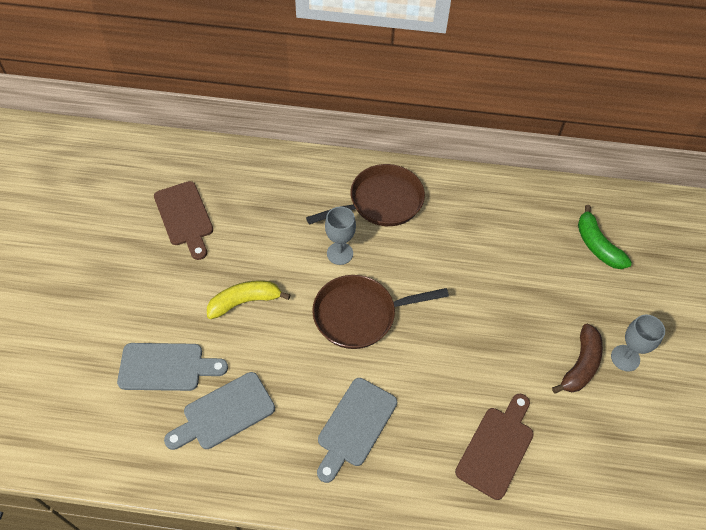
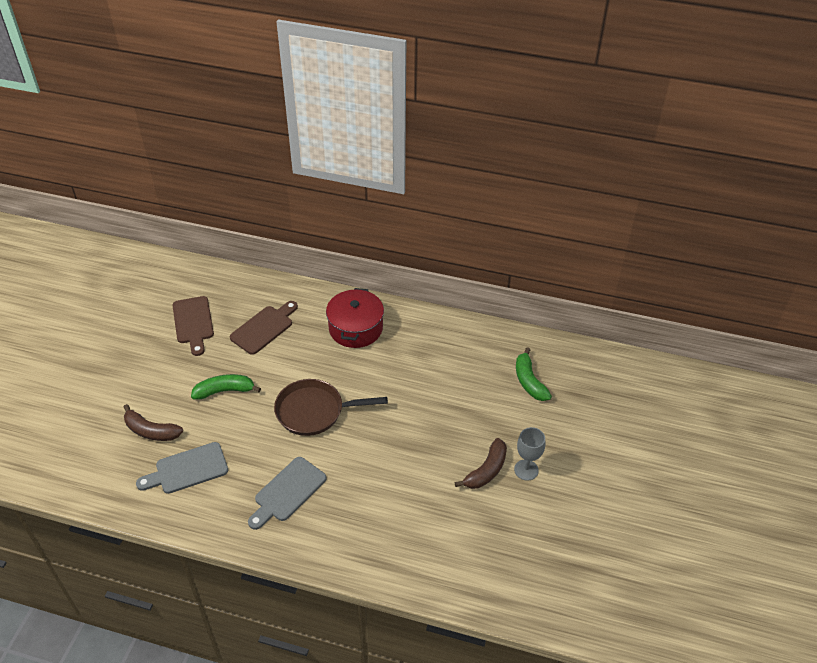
camera: 10 degrees right, 10 degrees down
(166, 367) = (151, 431): grey cutting board -> brown banana
(245, 302) = (225, 391): yellow banana -> green banana
(340, 253) = (311, 363): grey goblet -> none
(381, 202) = (355, 328): brown pan -> red pot
(497, 448) = (398, 522): brown cutting board -> brown cutting board (264, 328)

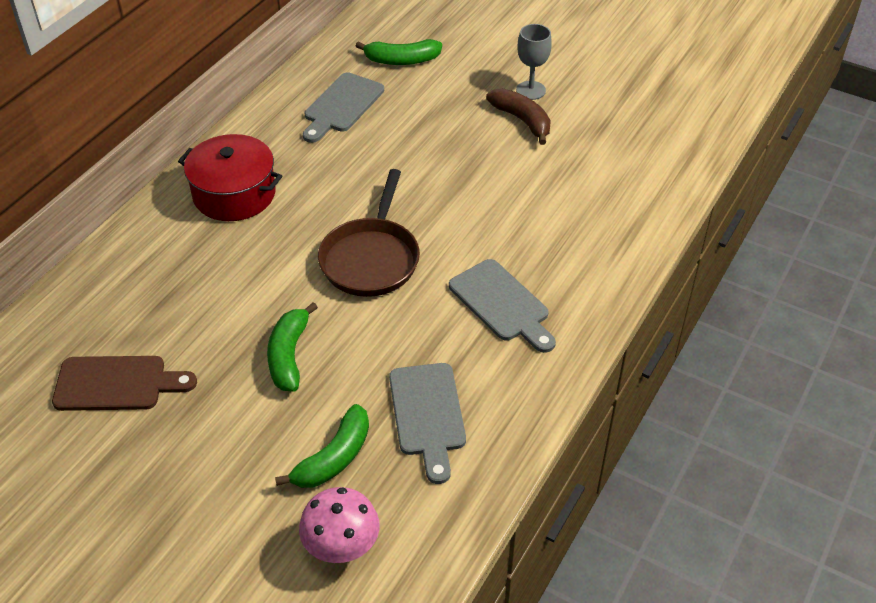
camera: 75 degrees left, 0 degrees up
(91, 449) = (341, 546): none -> pink mushroom
(151, 431) = (334, 458): brown banana -> green banana
(264, 328) = (179, 294): brown cutting board -> none
(462, 359) = (342, 106): none -> grey cutting board

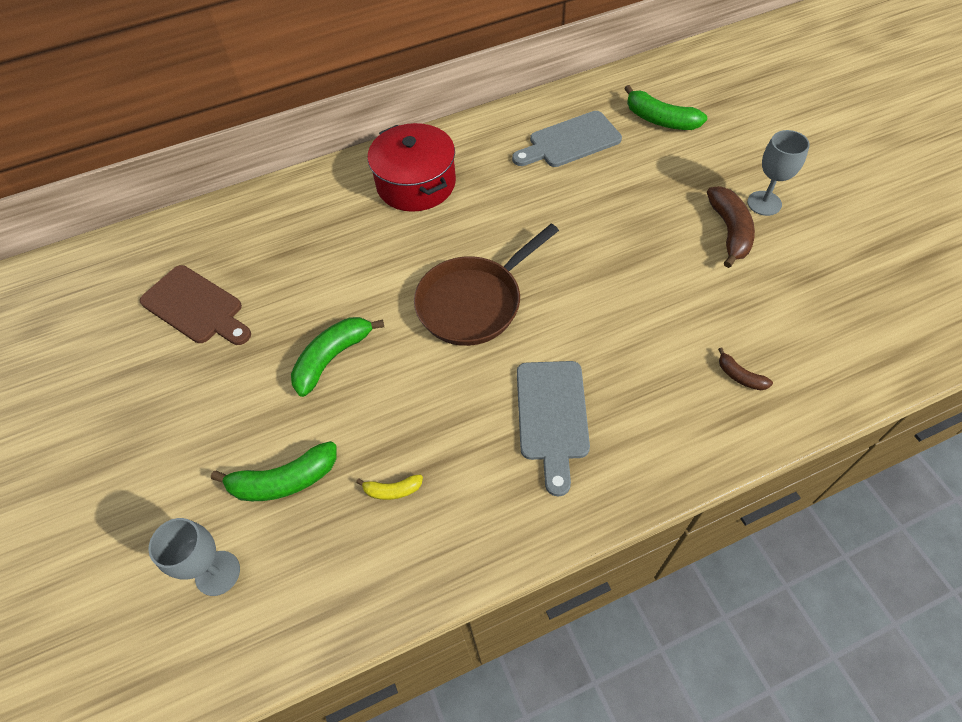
camera: 40 degrees right, 10 degrees up
(341, 546) = (217, 573): pink mushroom -> grey goblet
(428, 415) = (392, 490): grey cutting board -> yellow banana
(607, 213) = (740, 376): none -> brown banana

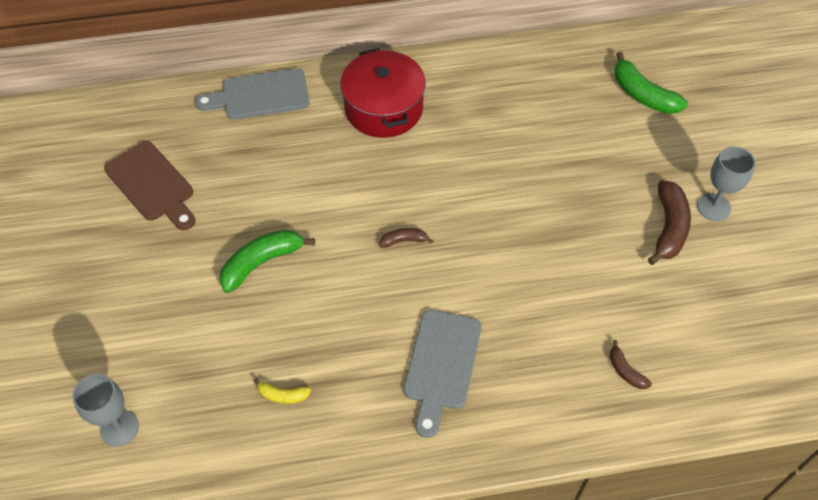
camera: 10 degrees right, 0 degrees up
(284, 480) = (192, 363): green banana -> none
(474, 302) = (404, 240): brown pan -> brown banana
(570, 141) = (545, 98): grey cutting board -> grey cutting board (260, 95)

